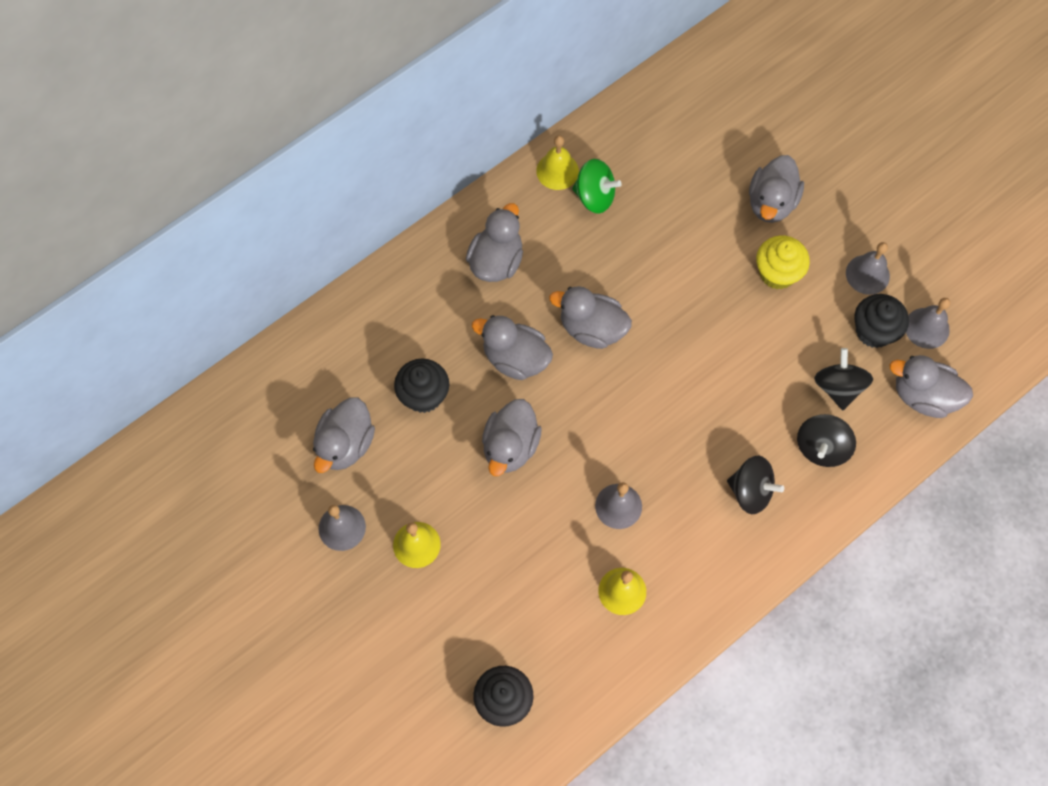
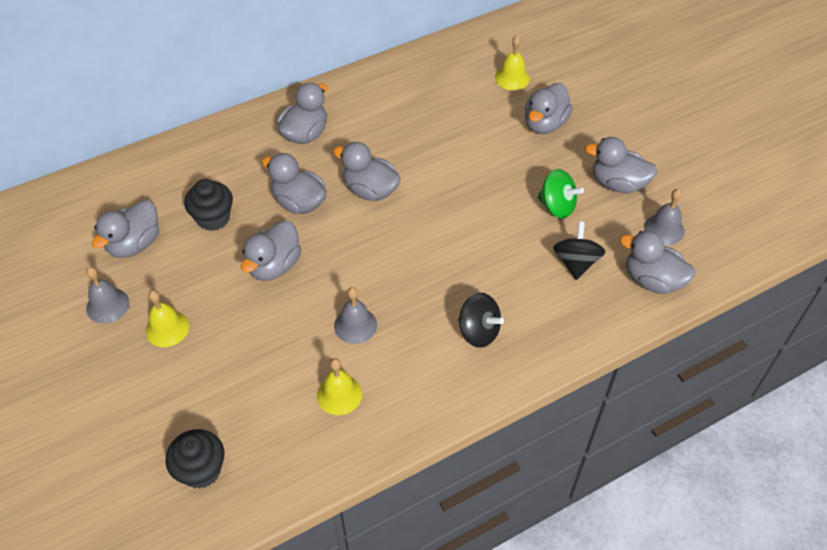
camera: 10 degrees right, 15 degrees down
(557, 171) = (373, 81): yellow bell -> yellow bell (512, 78)
(595, 196) = (399, 101): green spinning top -> green spinning top (557, 206)
(777, 273) = (539, 172): yellow cupcake -> none
(821, 447) = (551, 306): black spinning top -> none
(867, 274) = (618, 183): grey bell -> grey duck
(874, 331) = (616, 225): black cupcake -> none

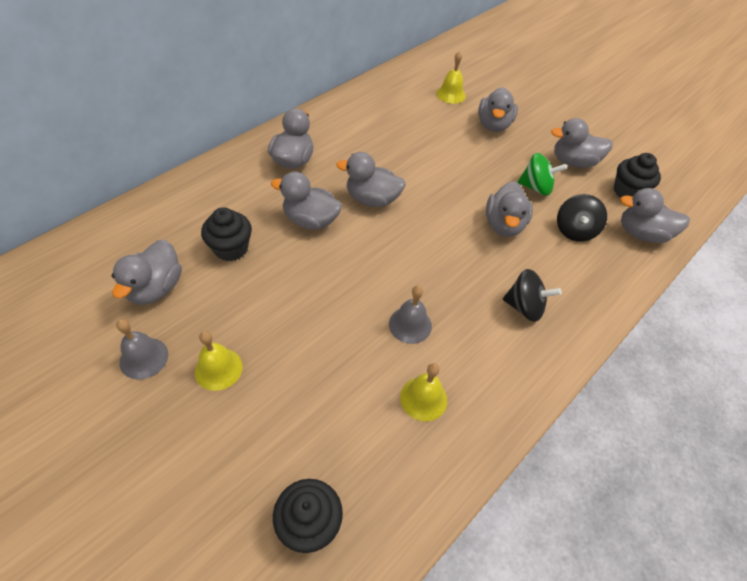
camera: 20 degrees left, 0 degrees up
(274, 266) = (308, 283): grey duck -> grey duck (503, 225)
(576, 262) = (574, 230): black spinning top -> black spinning top turned 150 degrees counterclockwise
(664, 229) = (627, 191): grey bell -> black cupcake

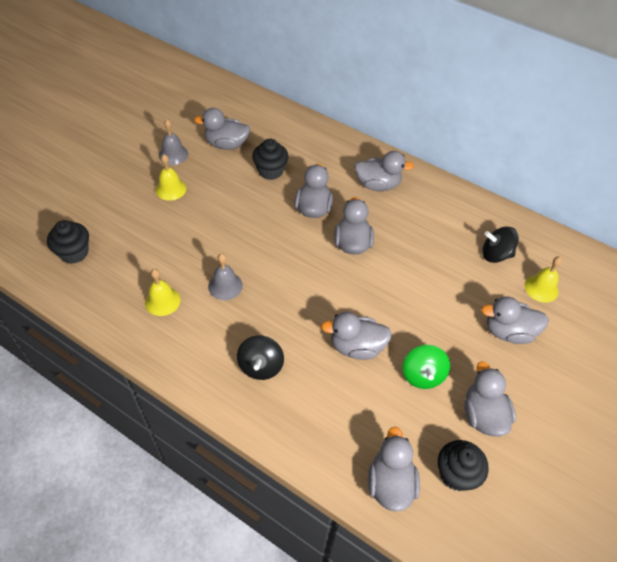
camera: 80 degrees right, 0 degrees up
(574, 230) = (371, 412): black spinning top -> black spinning top (495, 254)

